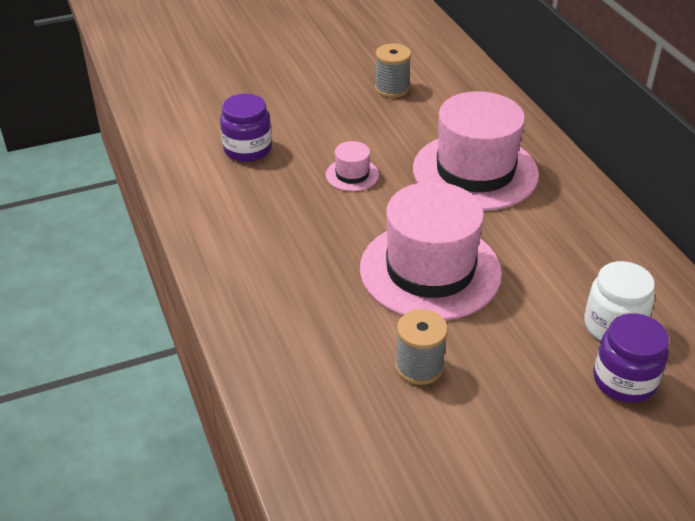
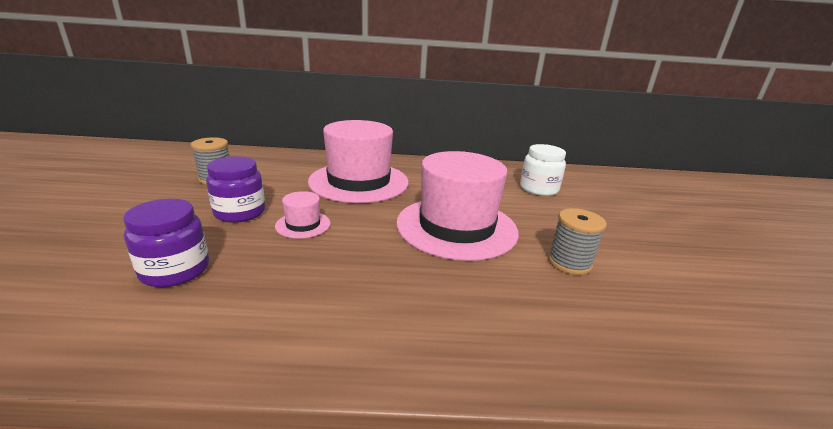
camera: 70 degrees left, 15 degrees down
(624, 380) = (586, 199): purple jar -> purple jar (240, 212)

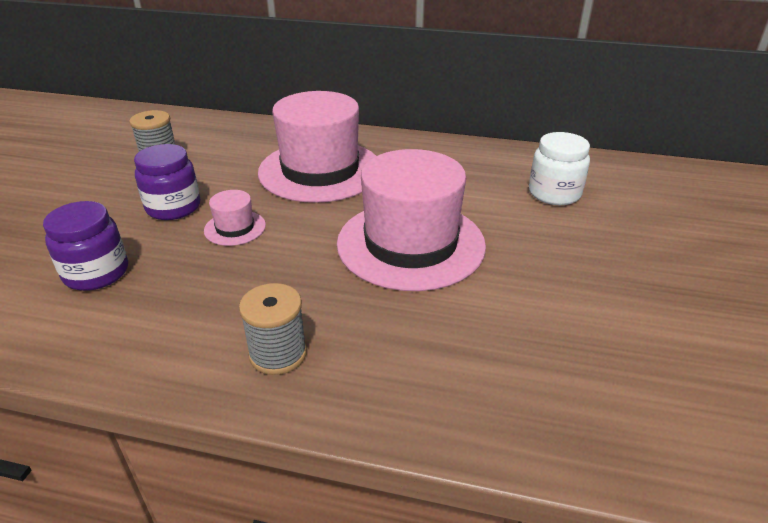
camera: 15 degrees right, 10 degrees up
(569, 263) = (526, 305): grey spool -> grey spool (278, 354)

